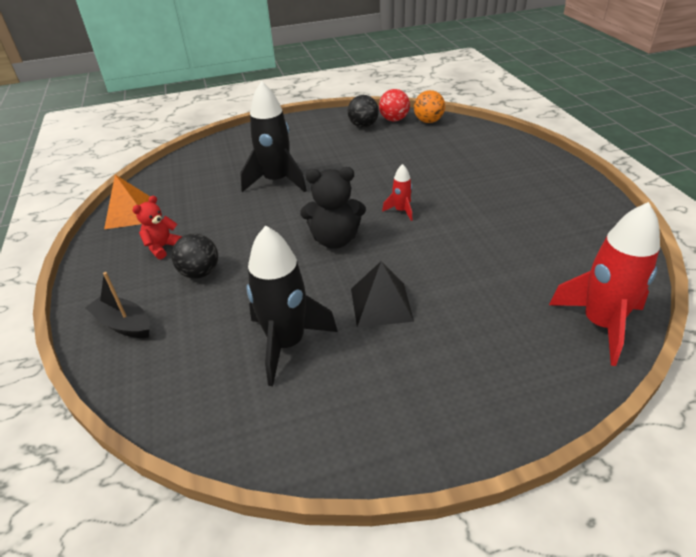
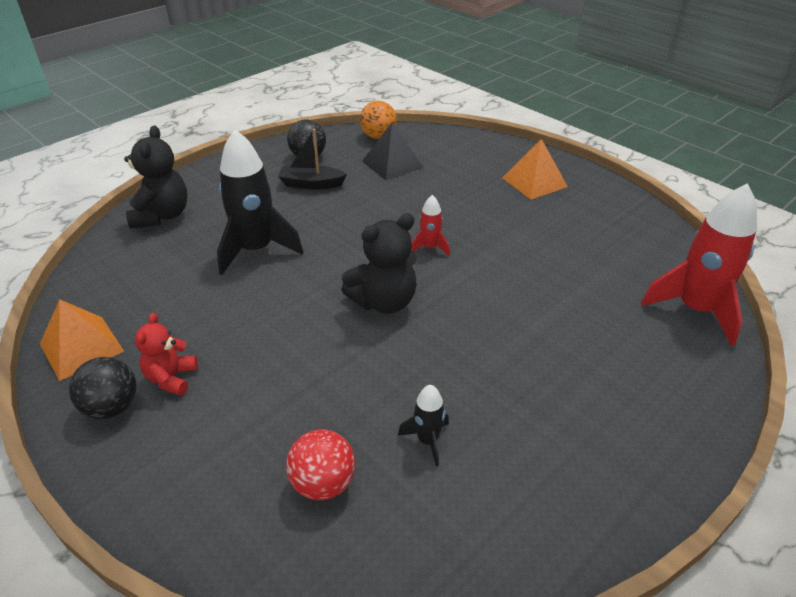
camera: 30 degrees left, 0 degrees up
(124, 324) = (202, 497): black boat -> black boat (311, 184)
(200, 273) = (251, 394): black ball -> black ball (112, 407)
(236, 145) = (162, 216): none -> black teddy bear
(286, 343) = (427, 440): black rocket -> black rocket, size x0.48
(381, 304) = (491, 359): black pyramid -> black pyramid (392, 164)
(394, 119) = (338, 142): red ball -> red ball (323, 483)
(533, 182) = (534, 182): none -> orange pyramid

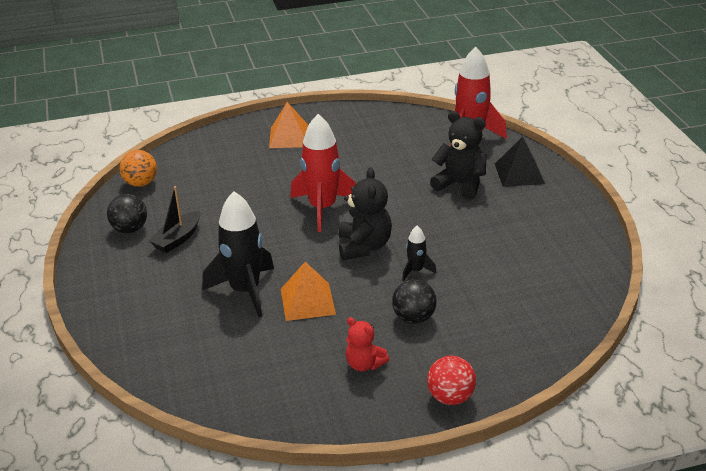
camera: 60 degrees left, 5 degrees down
(82, 347) = (290, 408): orange pyramid -> orange pyramid (307, 301)
(112, 407) = (372, 399): black ball -> black ball (414, 318)
(162, 216) = (137, 334): black teddy bear -> black teddy bear (460, 184)
(323, 483) = (505, 317): red ball -> red ball (450, 397)
(392, 164) = (193, 190): black pyramid -> black pyramid (519, 173)
(427, 440) = (500, 268): black rocket -> black rocket (416, 271)
(430, 247) = (322, 208): red rocket -> red rocket, size x2.10

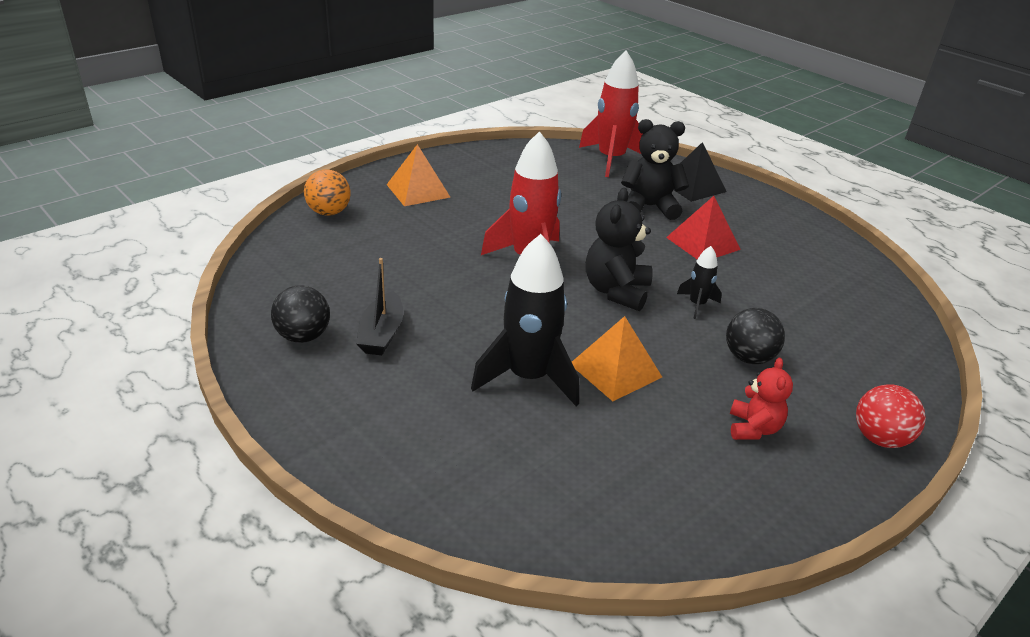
camera: 30 degrees left, 0 degrees up
(141, 183) = (271, 276): orange ball -> orange ball (329, 212)
(364, 246) = (616, 291): black teddy bear -> black teddy bear turned 135 degrees counterclockwise
(364, 364) = (753, 428): red teddy bear -> red teddy bear turned 90 degrees counterclockwise
(473, 224) = (703, 243): none -> red pyramid

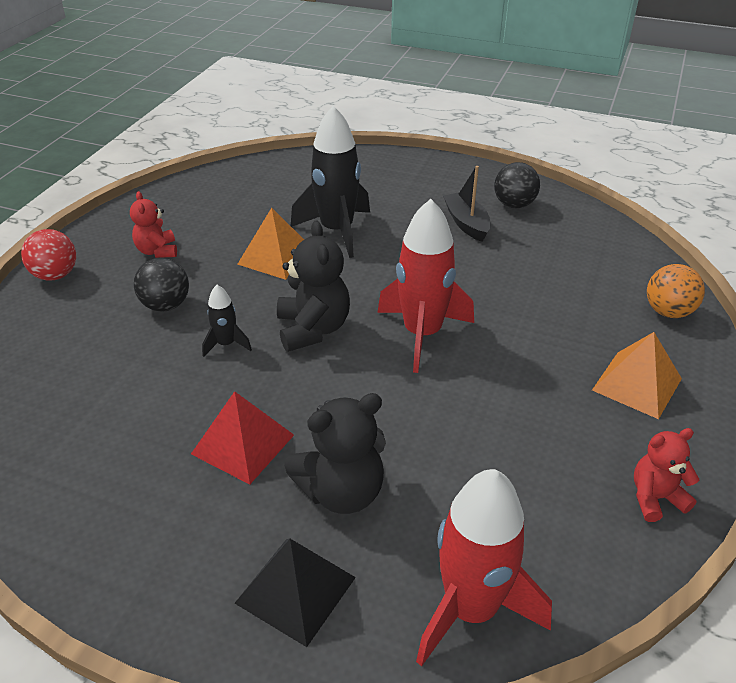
camera: 155 degrees right, 5 degrees up
(480, 157) = (655, 498): none -> red teddy bear

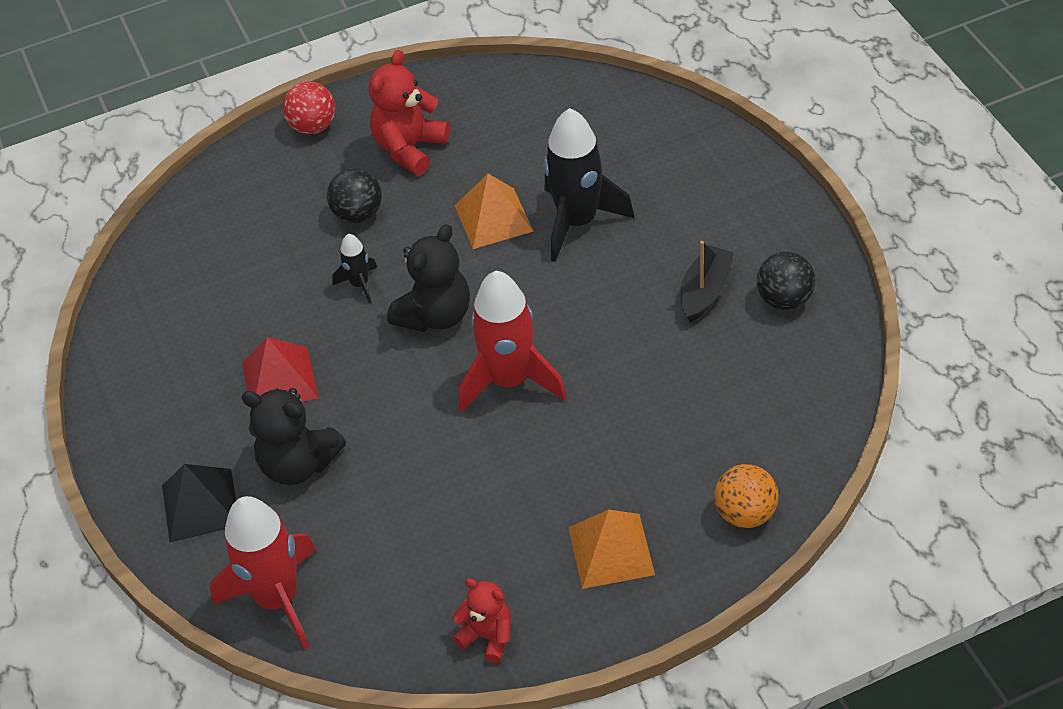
camera: 50 degrees right, 10 degrees up
(157, 251) = (410, 148): red teddy bear -> red teddy bear, size x1.59

